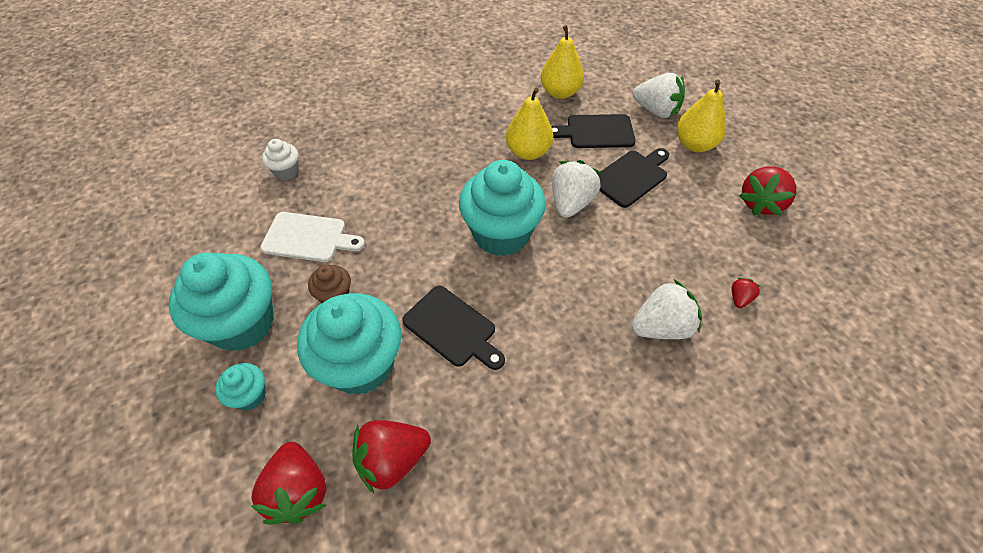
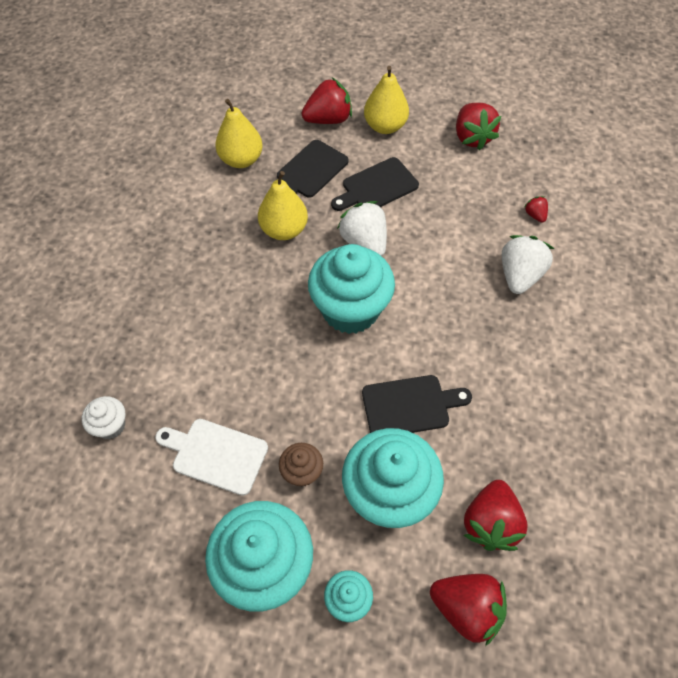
camera: 50 degrees left, 5 degrees up
(308, 238) = (215, 455): white cutting board -> white cutting board turned 120 degrees counterclockwise
(631, 177) = (377, 187): black cutting board -> black cutting board turned 120 degrees counterclockwise
(656, 111) = (328, 119): white strawberry -> red strawberry

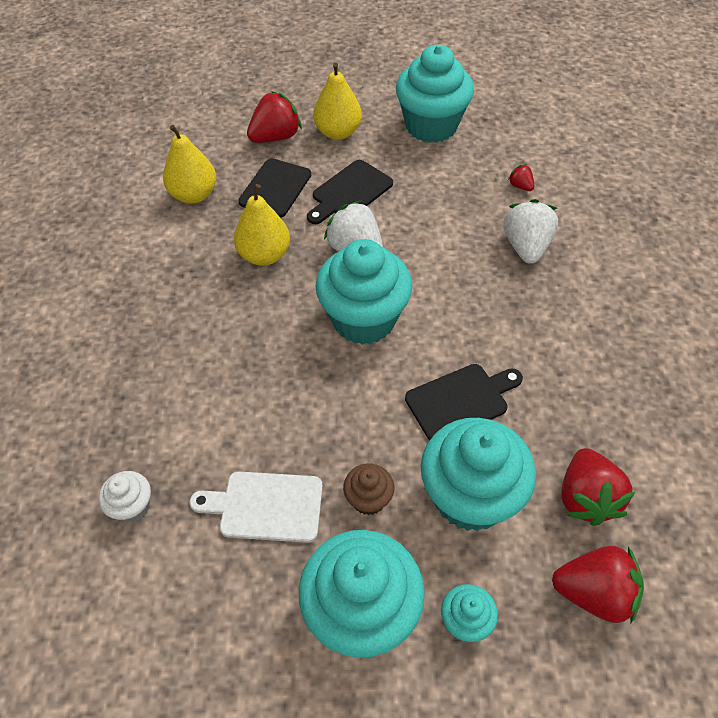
camera: 15 degrees left, 5 degrees down
(472, 137) = (431, 126): red strawberry -> turquoise cupcake

